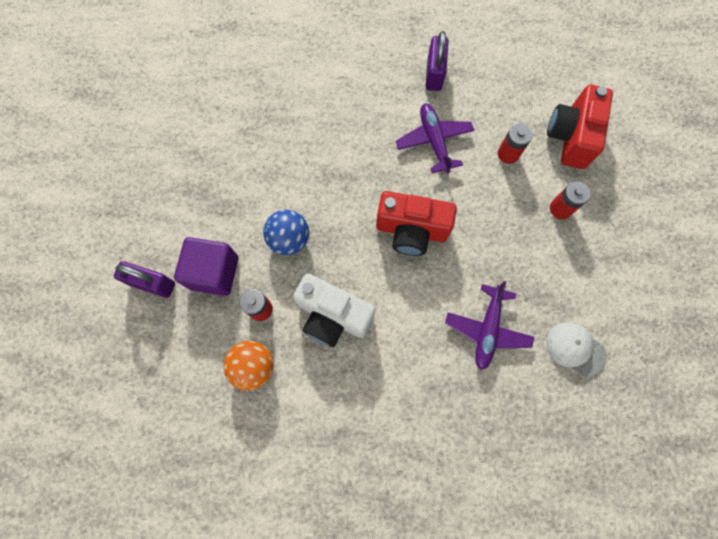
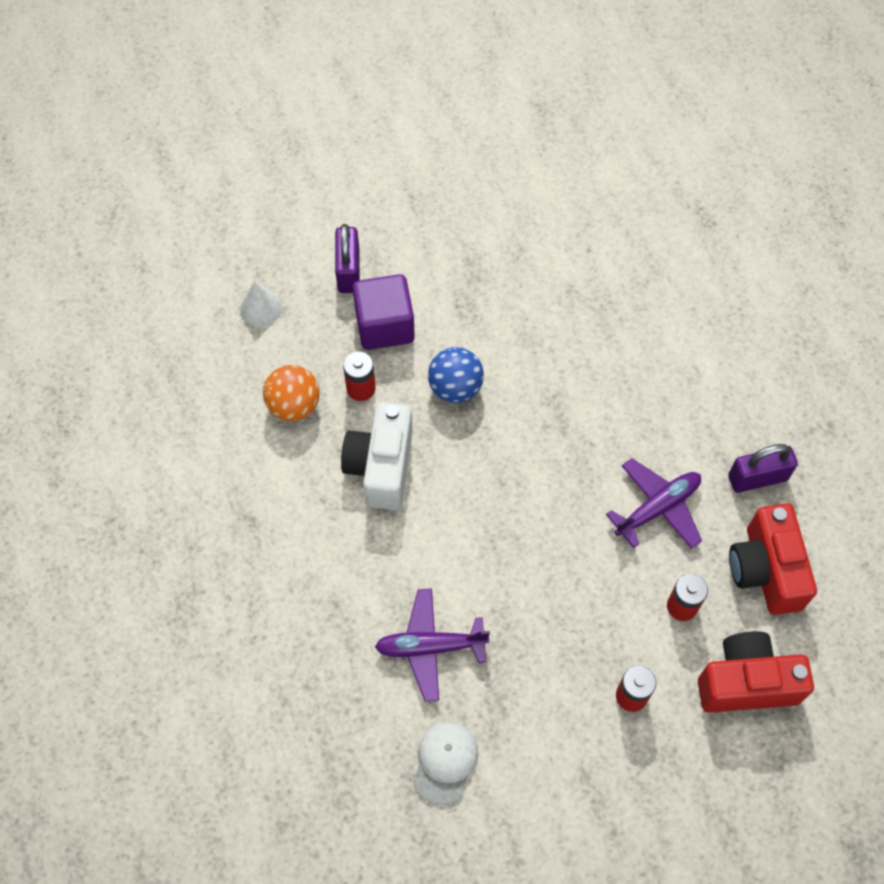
camera: 70 degrees right, 10 degrees down
(153, 365) = (260, 308): none -> white cone
(411, 231) = (522, 519): red camera -> red camera (765, 570)

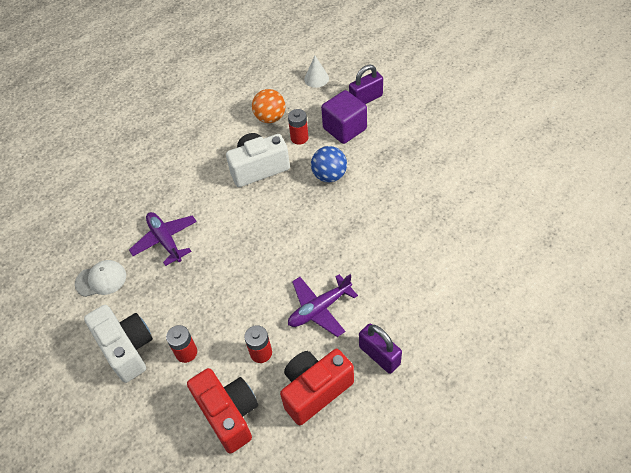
camera: 65 degrees right, 10 degrees down
(583, 770) = (127, 349): none -> white camera
(657, 508) = (319, 309): purple plane -> purple plane turned 120 degrees clockwise

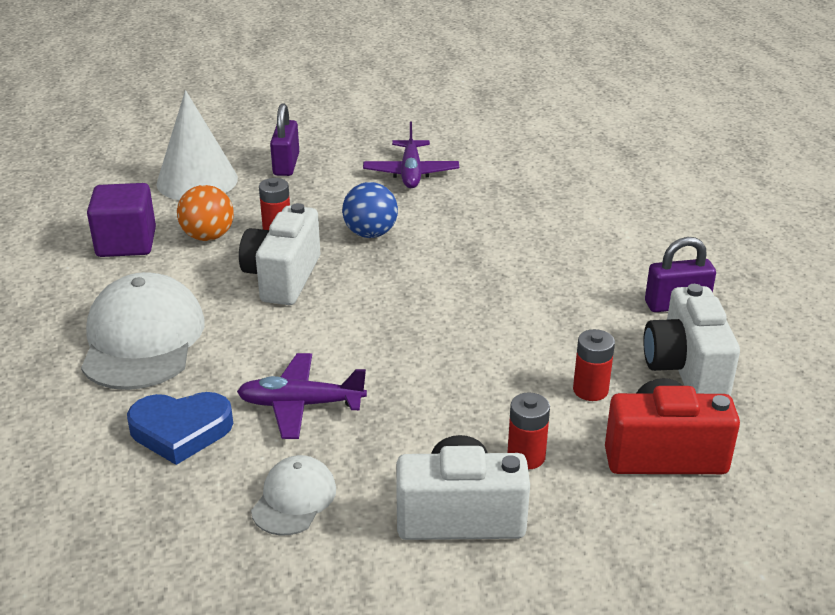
camera: 60 degrees left, 20 degrees down
(120, 211) = (181, 430): none -> blue heart
(172, 154) = (142, 339): none -> white cap
(315, 390) = (686, 369): red camera -> white camera
(316, 78) = (197, 181): white cone -> white cone, size x2.01
(319, 309) = (568, 319): purple plane -> purple plane (411, 173)
(344, 128) = (311, 195): purple cube -> purple cube (126, 243)

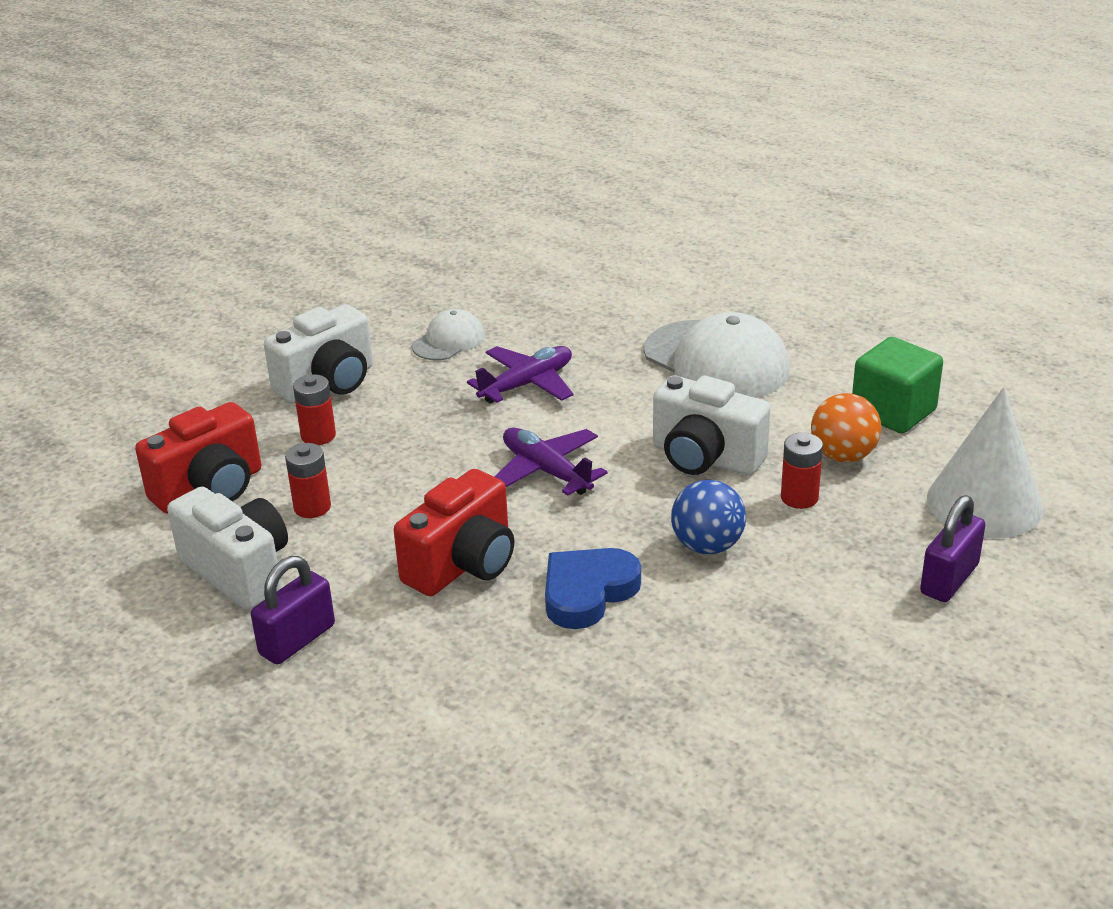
camera: 140 degrees right, 0 degrees up
(126, 243) = (893, 412): purple cube -> green cube
(181, 430) = (581, 333): blue heart -> blue heart (587, 592)
(283, 278) = (705, 458): white camera -> white camera turned 150 degrees clockwise
(286, 165) = (949, 579): purple padlock -> purple padlock turned 75 degrees clockwise
(294, 499) = (448, 341): white cap -> white cap turned 120 degrees counterclockwise
(411, 173) = (800, 656): purple plane -> purple plane (546, 471)
(525, 295) = (463, 564): none -> red camera

